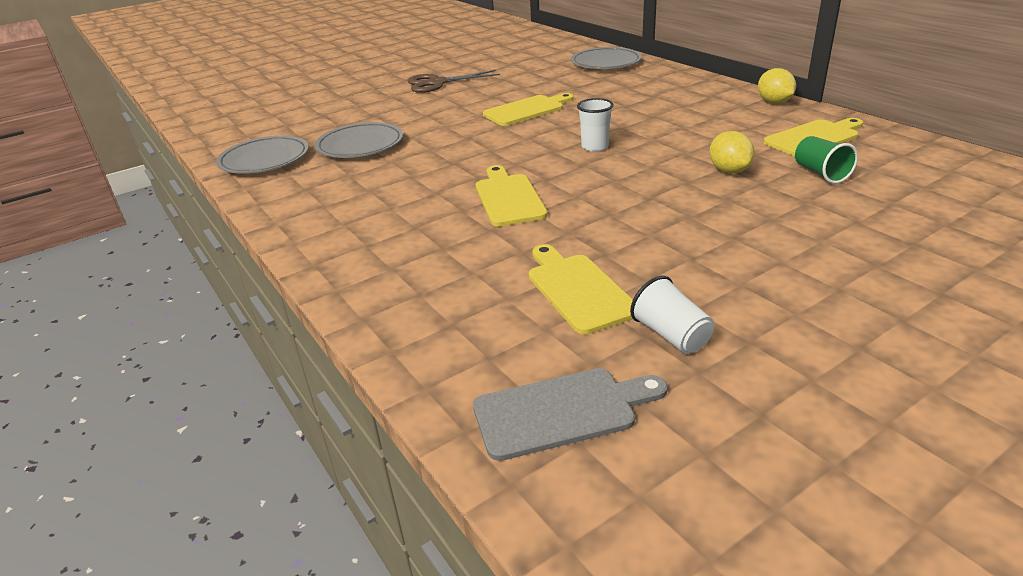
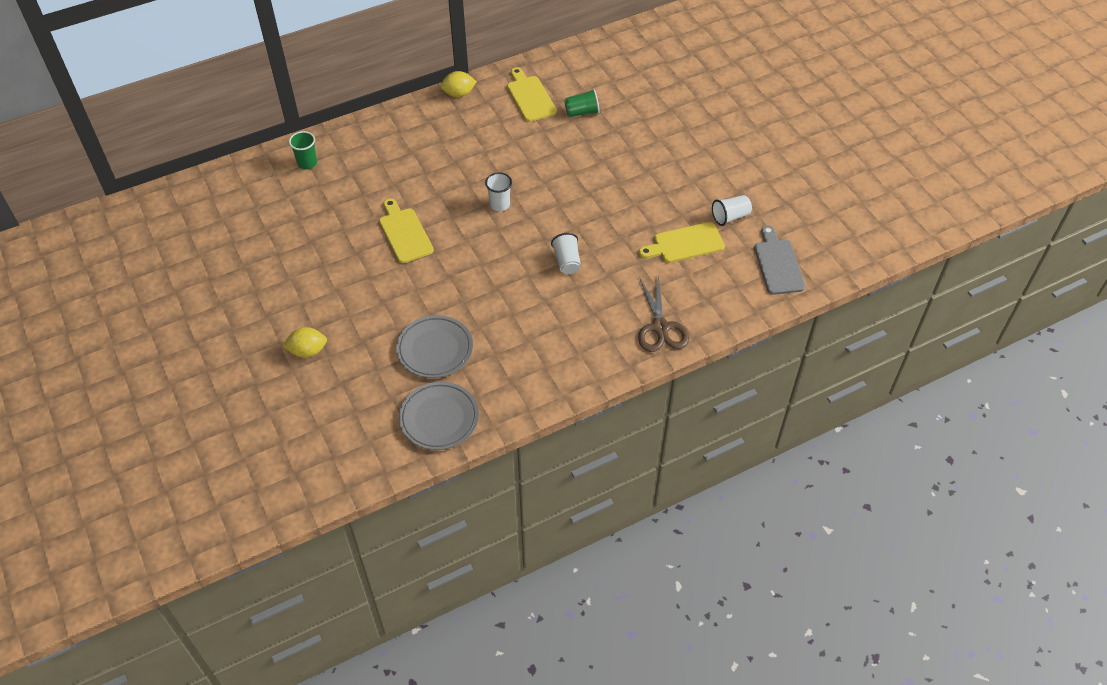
camera: 85 degrees left, 20 degrees up
(437, 83) = (294, 291): brown scissors -> brown scissors (660, 327)
(509, 198) = (567, 261): yellow cutting board -> white cup
(606, 63) = (307, 163): grey plate -> green cup
(729, 171) = (564, 149): yellow lemon -> yellow lemon (308, 351)

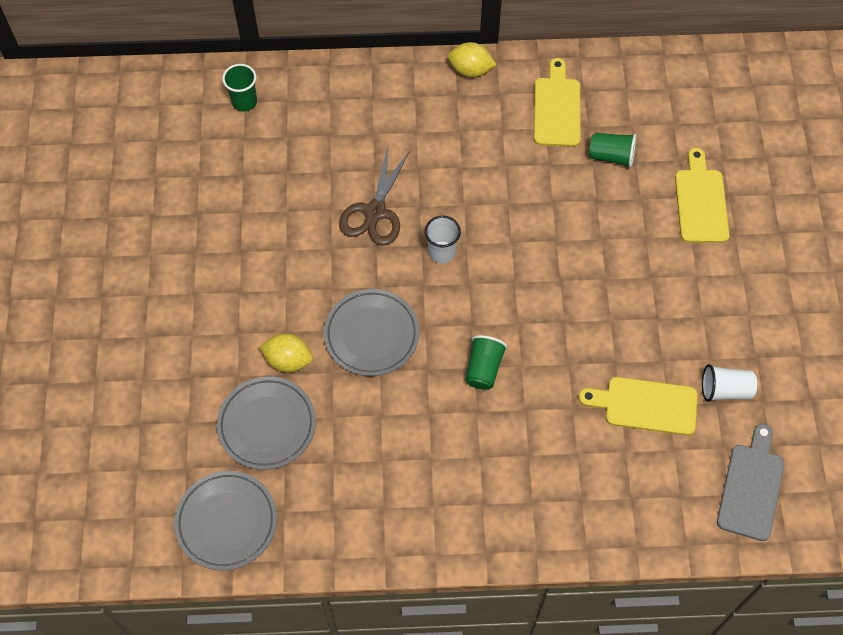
camera: 25 degrees right, 10 degrees up
(308, 351) = (124, 364): yellow lemon -> yellow lemon (288, 360)
(404, 233) = (310, 246): yellow cutting board -> yellow cutting board (701, 202)
(478, 269) = (371, 335): none -> grey plate
(567, 261) = (483, 368): white cup -> green cup
(660, 327) = (552, 514): brown scissors -> brown scissors (375, 212)

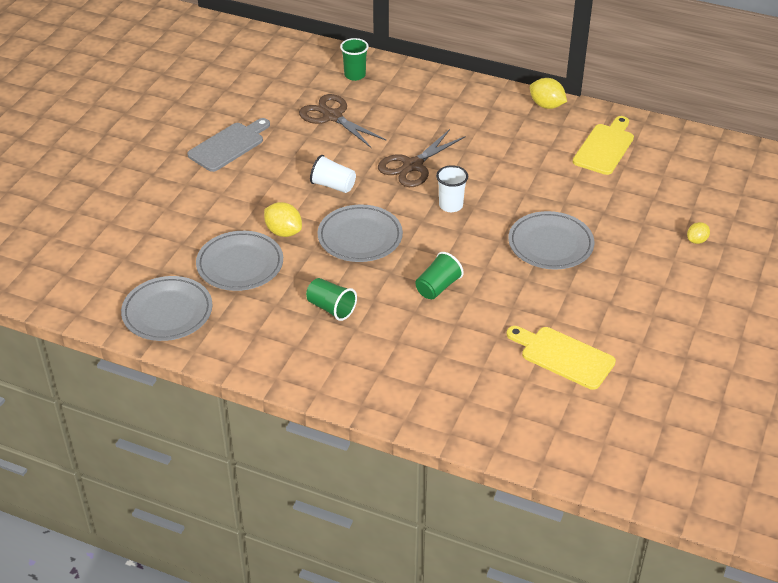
camera: 25 degrees right, 20 degrees down
(252, 174) = (332, 116): none -> brown scissors
(565, 265) = (550, 244): none -> grey plate
(611, 156) = (633, 189): green cup -> green cup (331, 308)
(701, 202) = (696, 240): yellow cutting board -> yellow lemon
(725, 390) = (643, 370): white cup -> white cup (333, 185)
(751, 487) = (628, 444): grey cutting board -> grey cutting board (229, 145)

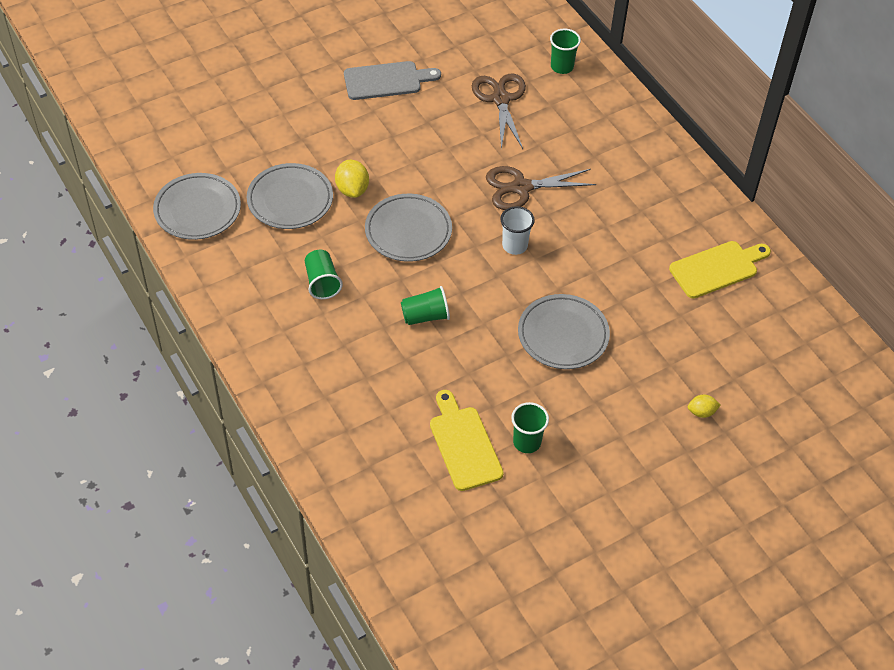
camera: 35 degrees right, 10 degrees up
(333, 185) = (434, 168): white cup -> none
(546, 105) = (707, 194): yellow lemon -> none
(605, 328) = (527, 442): none -> green cup

